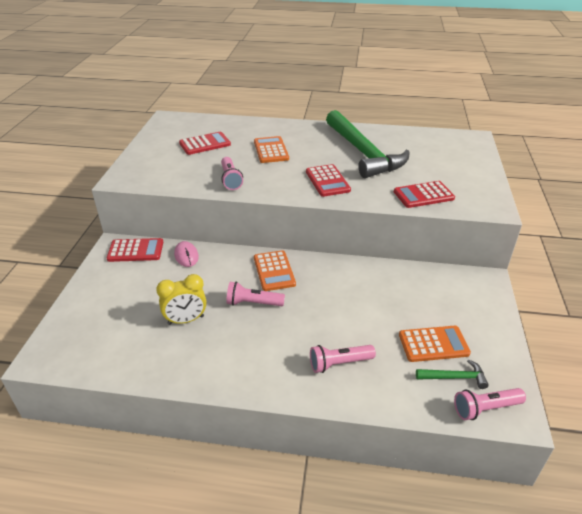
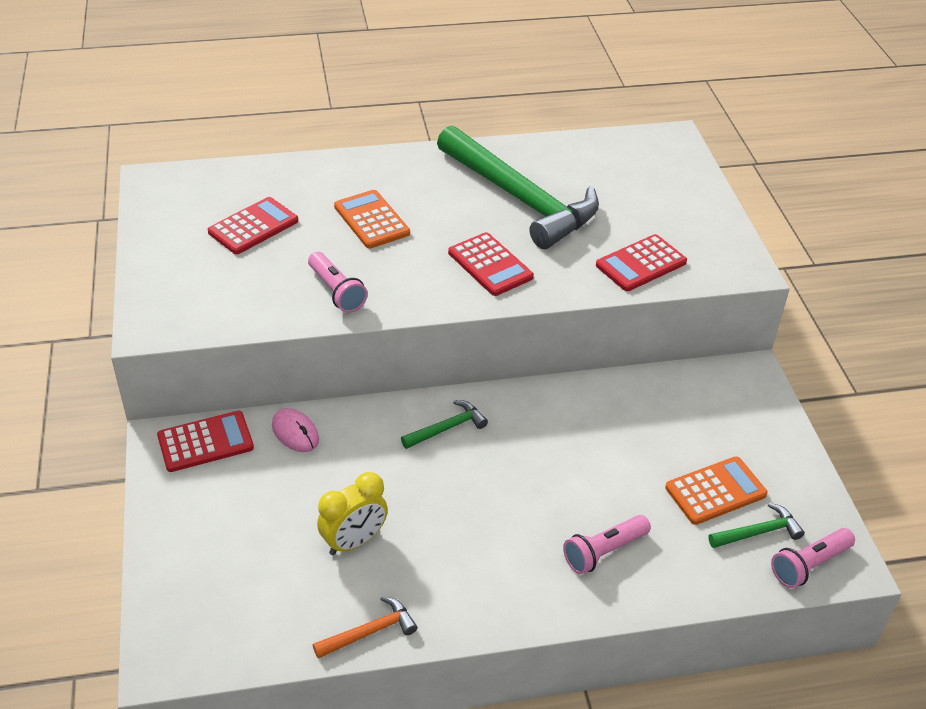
camera: 20 degrees left, 5 degrees up
(165, 374) = (369, 632): none -> orange hammer
(253, 303) = (441, 489): pink flashlight -> none
(274, 271) = (446, 428): orange calculator -> green hammer

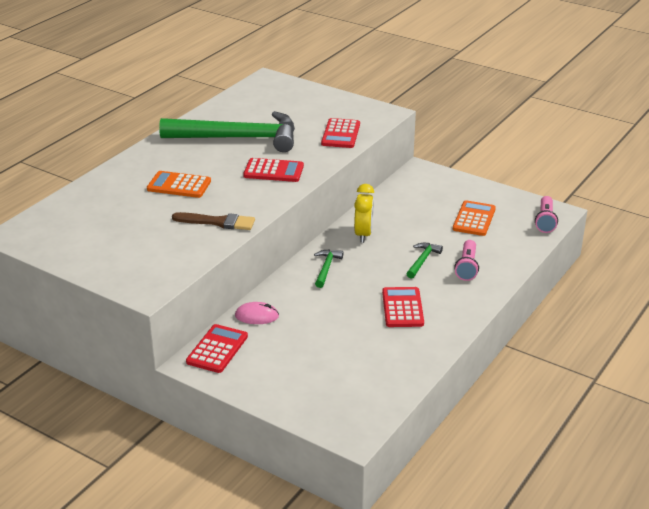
camera: 45 degrees left, 10 degrees down
(253, 226) = (118, 222): red calculator -> red calculator (402, 308)
(337, 291) = (218, 222): pink flashlight -> brown brush
(354, 541) = (360, 335): yellow clock -> yellow clock (363, 234)
(369, 632) = (423, 359): orange hammer -> none
(758, 532) = (511, 222): green hammer -> green hammer (422, 261)

